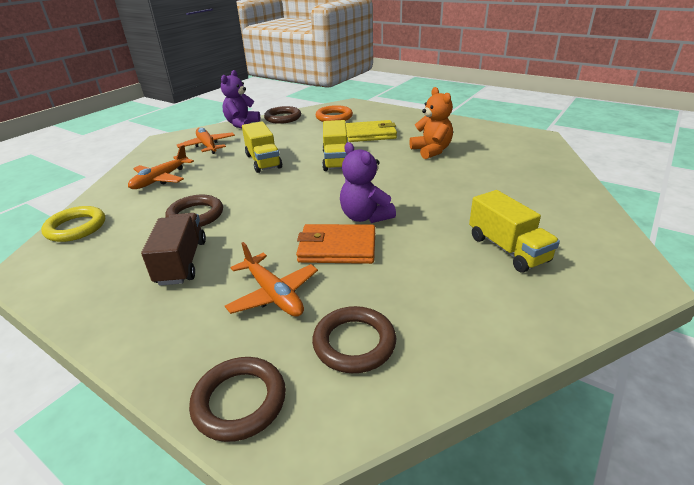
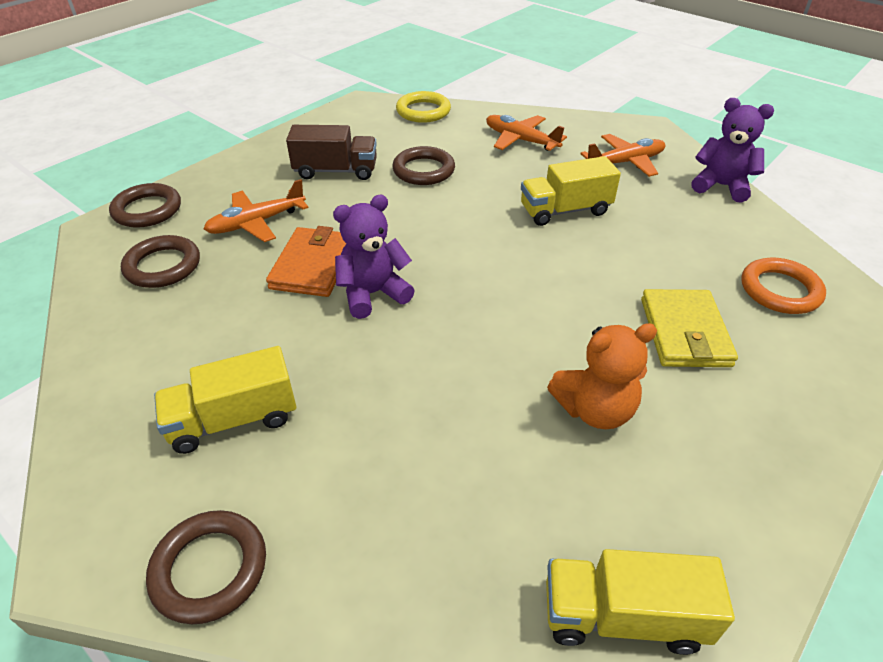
camera: 95 degrees right, 10 degrees up
(283, 118) = (762, 227): brown ring -> brown ring (209, 569)
(336, 160) = (561, 280): yellow truck -> yellow truck (623, 616)

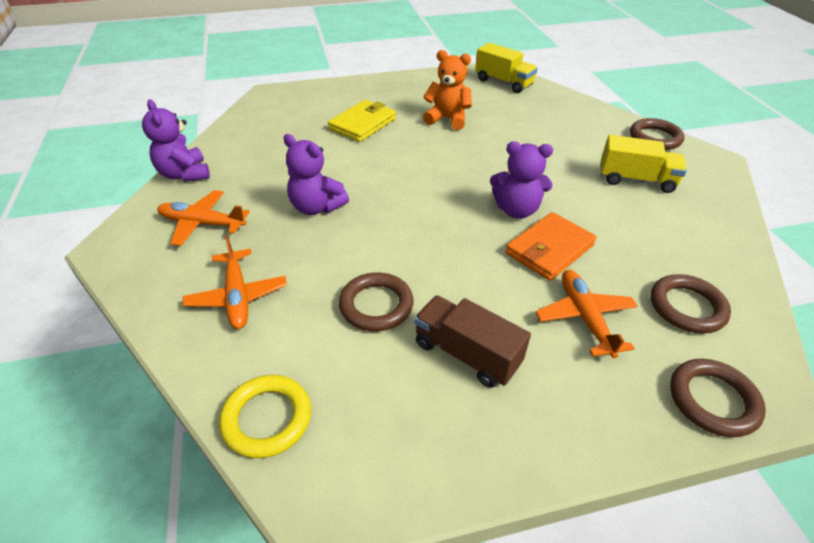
camera: 145 degrees left, 0 degrees up
(257, 223) = (584, 318): orange plane -> orange plane turned 105 degrees counterclockwise
(565, 210) = (316, 207): yellow truck -> purple teddy bear
(780, 290) = (284, 118): orange ring -> none

